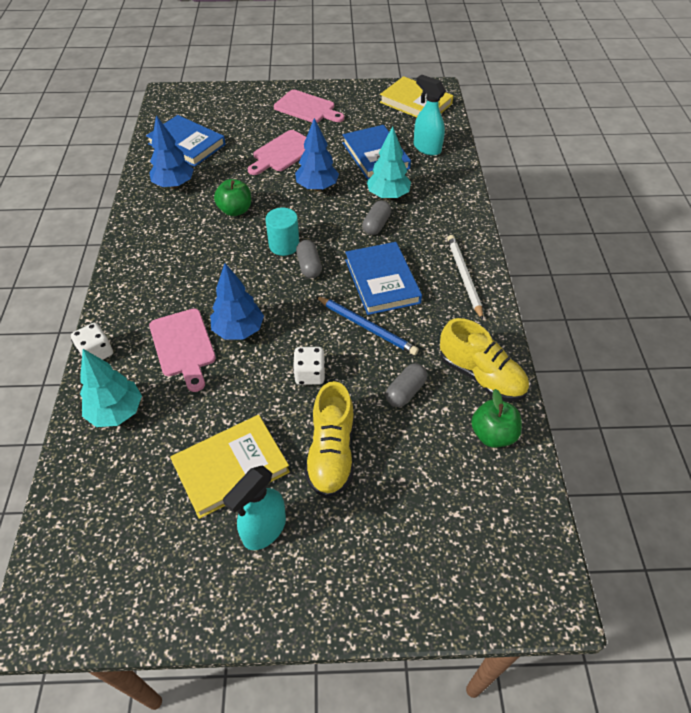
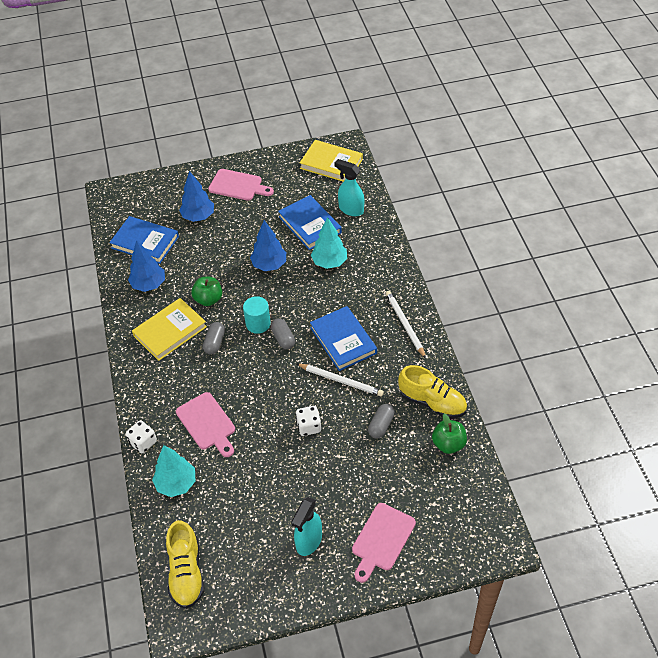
camera: 10 degrees left, 0 degrees up
(231, 467) = (273, 505): yellow book -> yellow book (170, 331)
(239, 330) = (245, 403): blue tree -> blue tree (198, 216)
(283, 153) = (230, 236): pink cutting board -> pink cutting board (382, 540)
(331, 453) = (340, 480): yellow shoe -> yellow shoe (186, 572)
(367, 327) = (341, 381): blue pencil -> white pencil
(376, 225) = (326, 291): grey capsule -> grey capsule (215, 343)

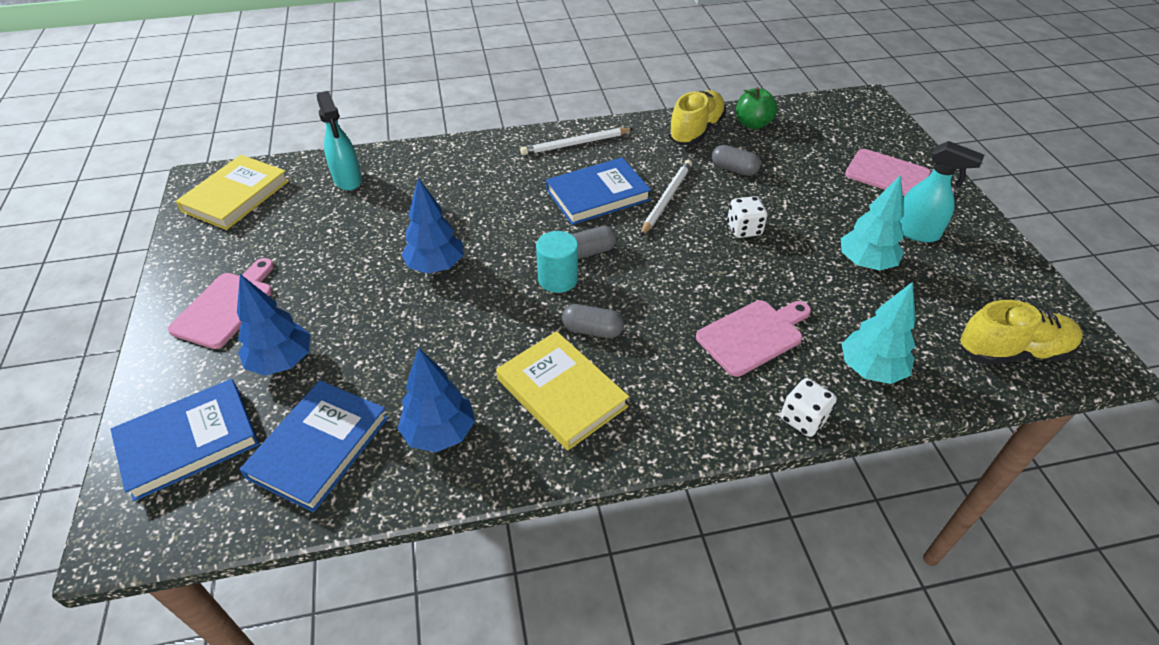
camera: 90 degrees left, 5 degrees down
(208, 299) = (495, 341): green apple -> none
(310, 225) = (363, 221): blue book -> blue book (189, 441)
(329, 262) = (449, 203): turquoise tree -> turquoise tree (865, 263)
(350, 209) = (348, 180): turquoise spray bottle -> turquoise spray bottle turned 60 degrees counterclockwise

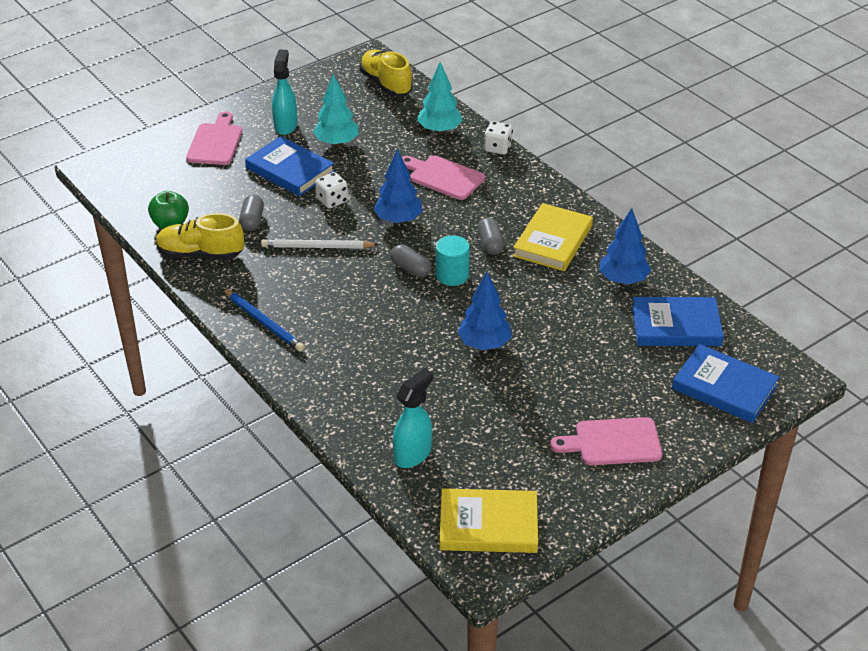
camera: 115 degrees left, 5 degrees down
(281, 362) = (633, 379): blue tree -> blue tree (398, 220)
(575, 144) = (264, 322): white pencil -> blue pencil
(597, 195) = (335, 285): blue book -> blue book (290, 170)

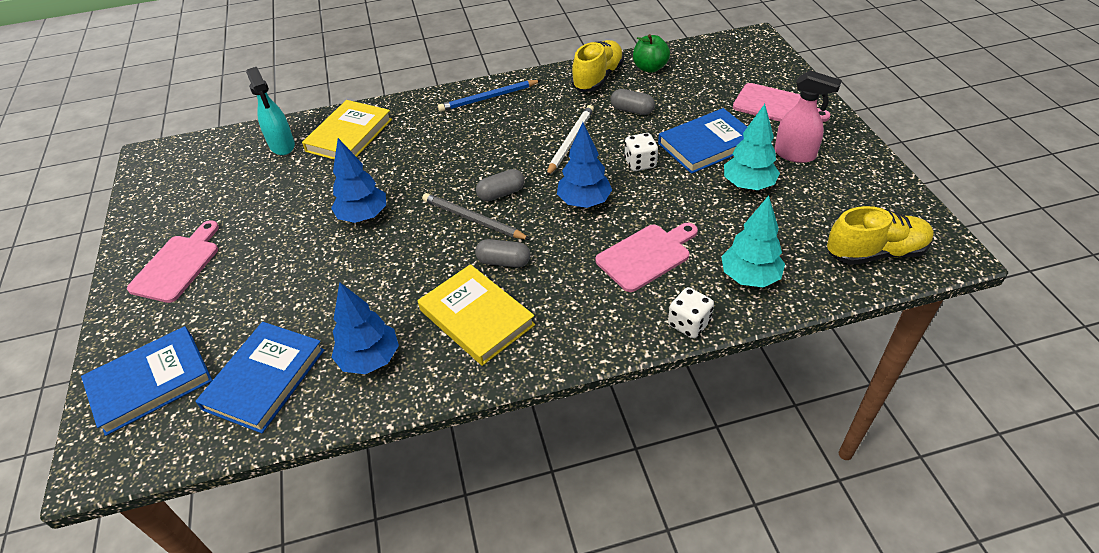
camera: 115 degrees right, 5 degrees up
(286, 125) = (795, 154): turquoise spray bottle -> pink spray bottle
(452, 275) = (473, 219): turquoise cylinder -> grey pencil
(488, 525) = (182, 167): yellow book -> yellow book (349, 135)

